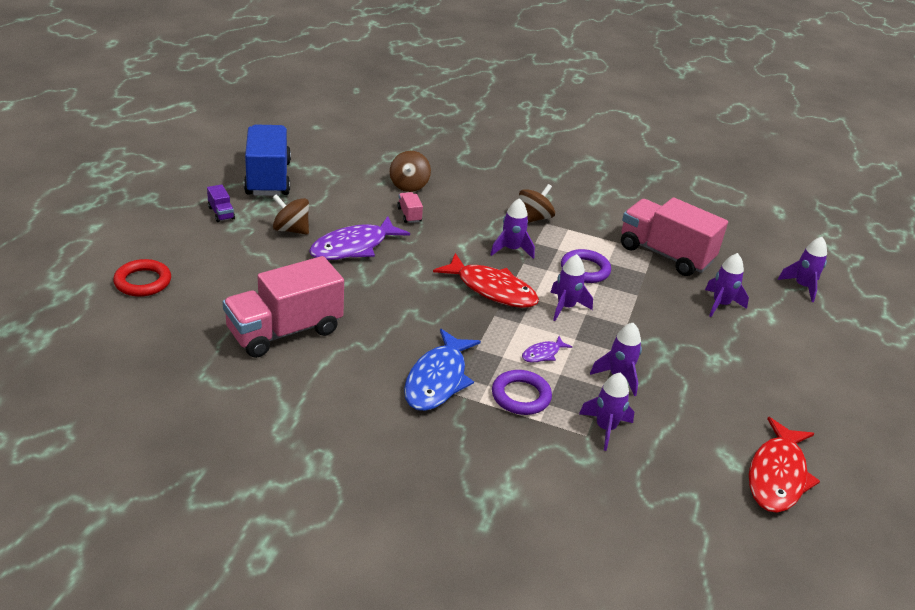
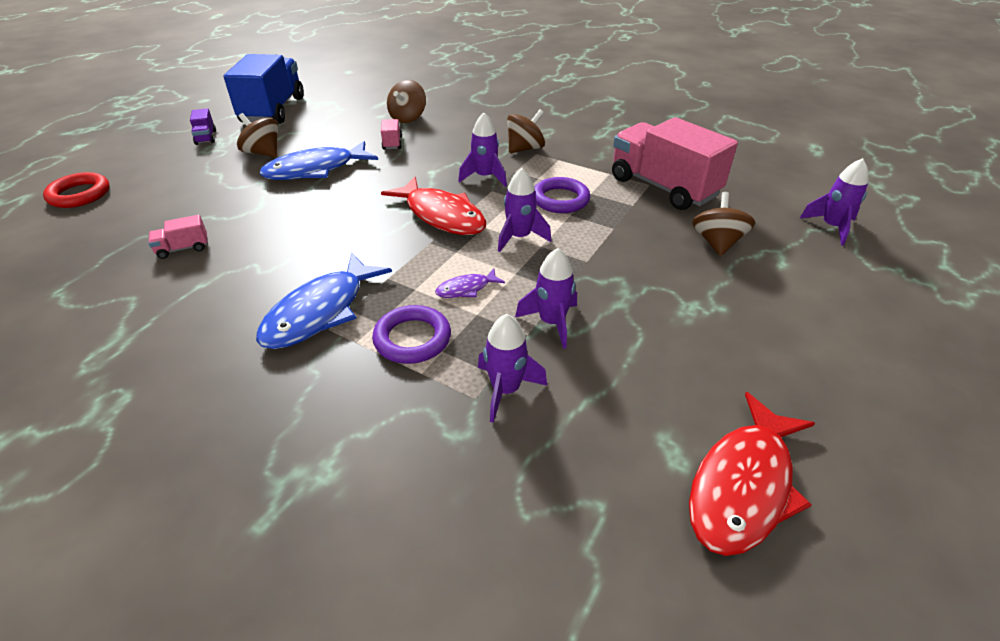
camera: 15 degrees right, 5 degrees up
(284, 331) = (183, 248): pink truck -> pink truck, size x0.40
(353, 247) = (315, 170): purple fish -> blue fish
(720, 304) = (717, 243): purple rocket -> brown spinning top

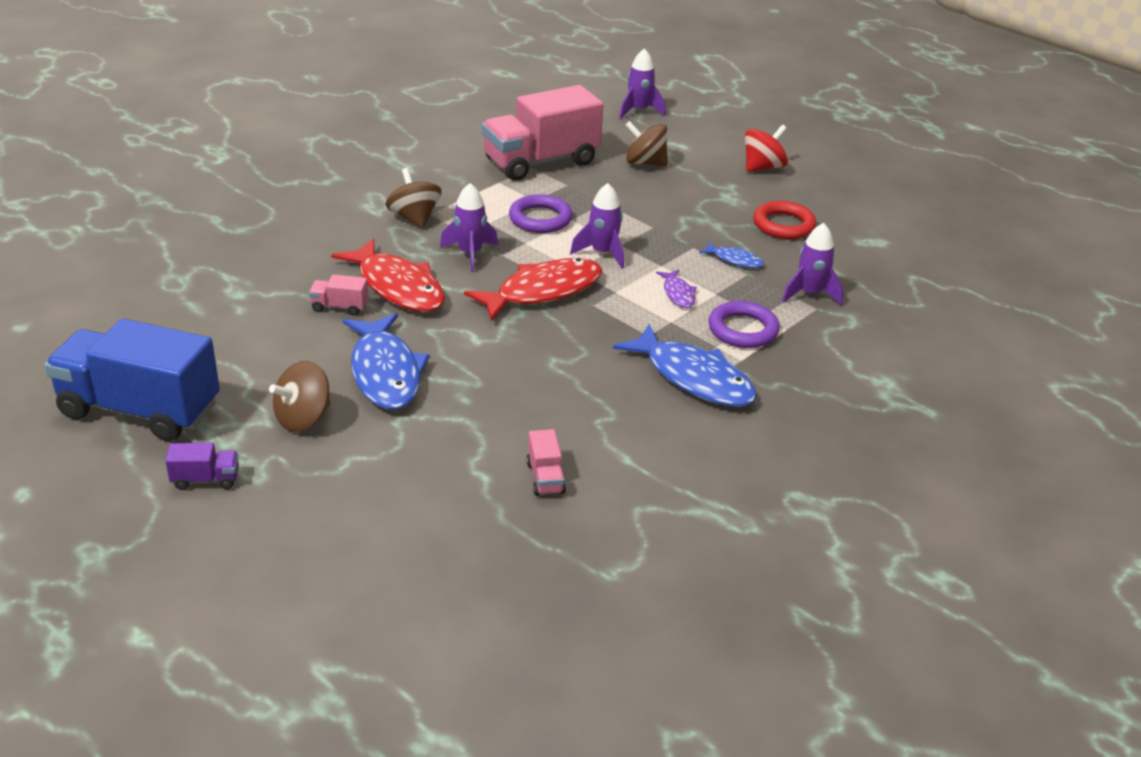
camera: 80 degrees left, 5 degrees down
(79, 194) = (346, 600): red ring -> red ring (783, 225)
(408, 118) = (265, 287): brown spinning top -> none
(552, 322) = (734, 260): purple rocket -> blue fish
(743, 485) = (898, 225): red fish -> red fish (397, 287)
(791, 330) = (763, 167): none -> red spinning top

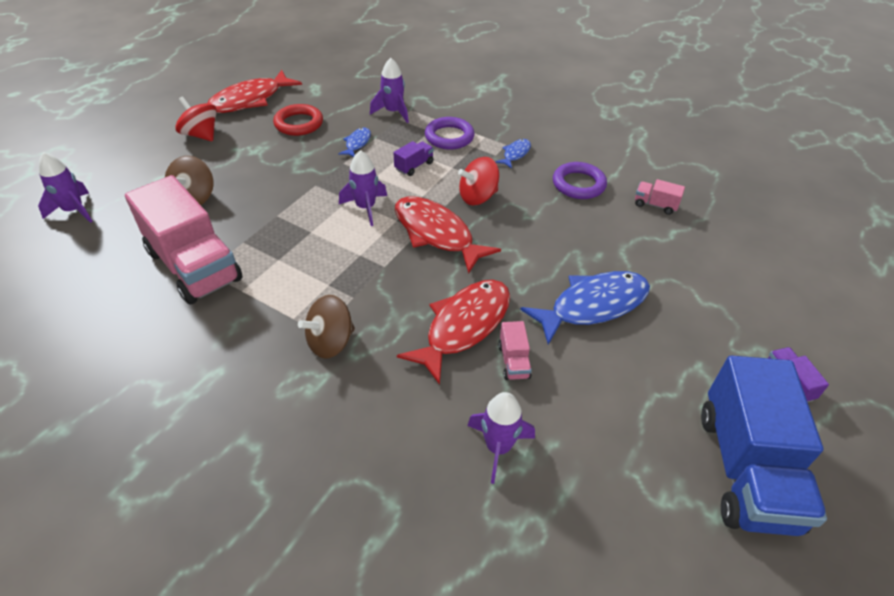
camera: 100 degrees left, 10 degrees up
(303, 418) = (679, 342): brown spinning top -> none
(470, 254) = (390, 287): purple rocket -> purple rocket (498, 447)
(540, 219) = (314, 251): purple ring -> purple ring (578, 184)
(545, 478) = (655, 205): pink truck -> pink truck turned 135 degrees counterclockwise
(603, 330) = (478, 197): none -> red spinning top
(678, 294) = (414, 166): purple fish -> purple truck
(693, 378) = (515, 154): blue fish -> blue fish, size x0.47
(841, 197) = (250, 100): none -> red fish

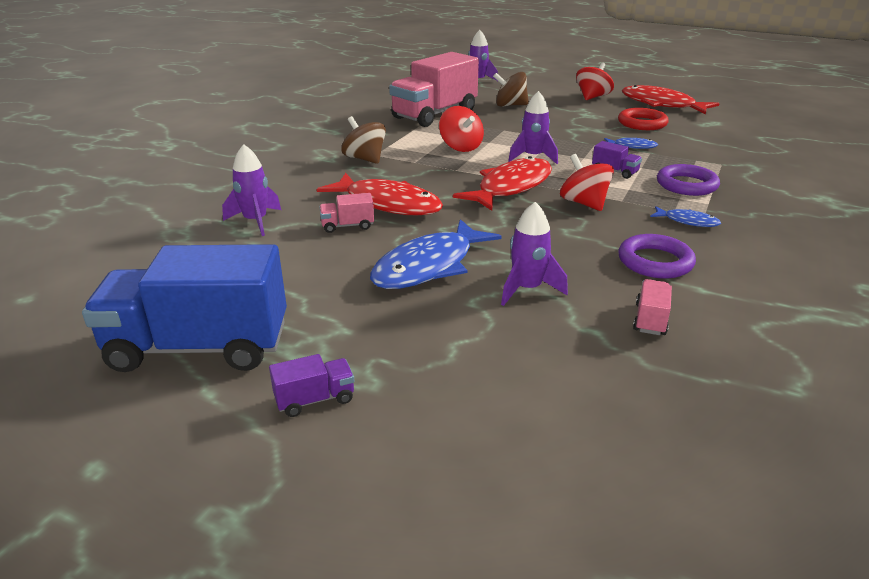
camera: 85 degrees right, 15 degrees down
(319, 255) = (461, 147): none -> red spinning top
(393, 112) = (706, 156): purple rocket -> purple rocket (527, 289)
(593, 306) = (429, 266): blue fish -> blue fish turned 75 degrees clockwise

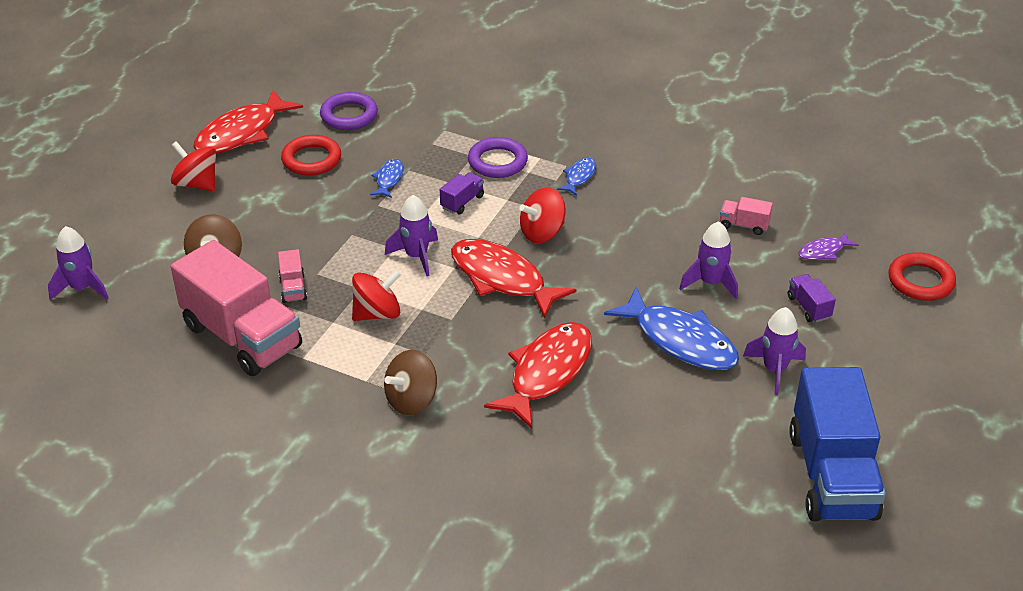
camera: 90 degrees left, 10 degrees up
(255, 221) = (596, 479): purple rocket -> purple rocket (774, 369)
(315, 399) = (877, 397): purple truck -> purple truck (808, 307)
(347, 226) = (603, 401): pink truck -> pink truck (293, 288)
(575, 487) = (920, 281): none -> red ring
(619, 384) = (823, 251): none -> purple fish
(655, 262) = (656, 208): purple ring -> purple ring (349, 115)

